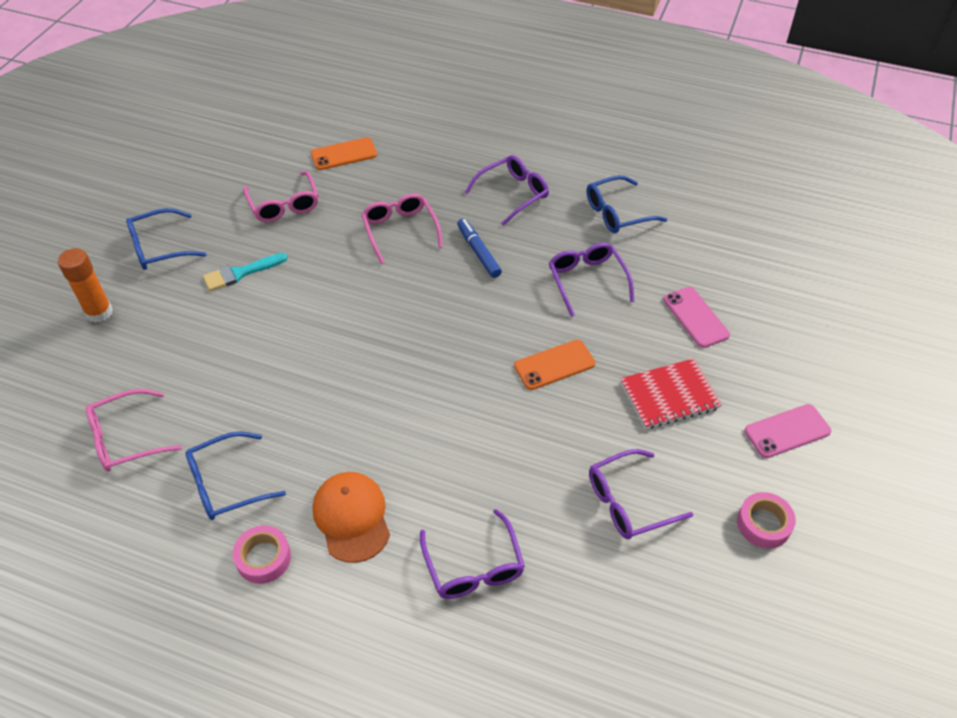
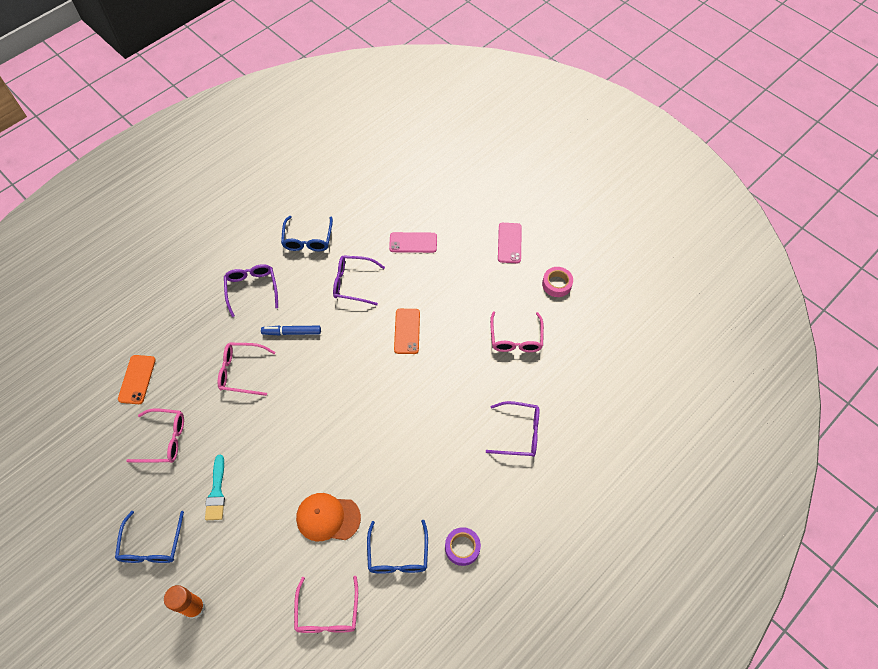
camera: 65 degrees left, 10 degrees up
(263, 558) = (462, 547): pink tape -> purple tape
(352, 517) = (458, 487): orange cap -> orange cap (328, 518)
(627, 502) = (516, 339): purple glasses -> pink glasses
(669, 395) = (459, 284): red notebook -> none

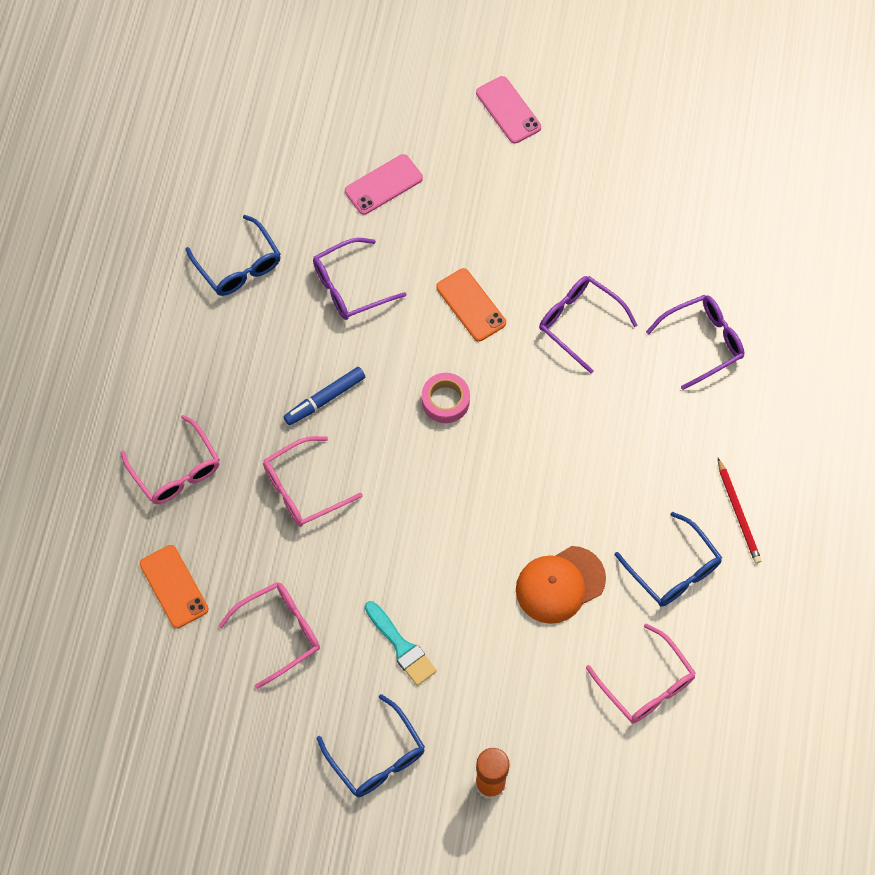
camera: 35 degrees left, 5 degrees up
(252, 288) = (221, 377): purple glasses -> purple glasses (579, 322)
(462, 547) = (738, 513): purple tape -> red pencil
(516, 339) = (612, 231): pink glasses -> pink glasses (176, 471)
(556, 284) = (608, 129): pink tape -> pink tape (445, 401)

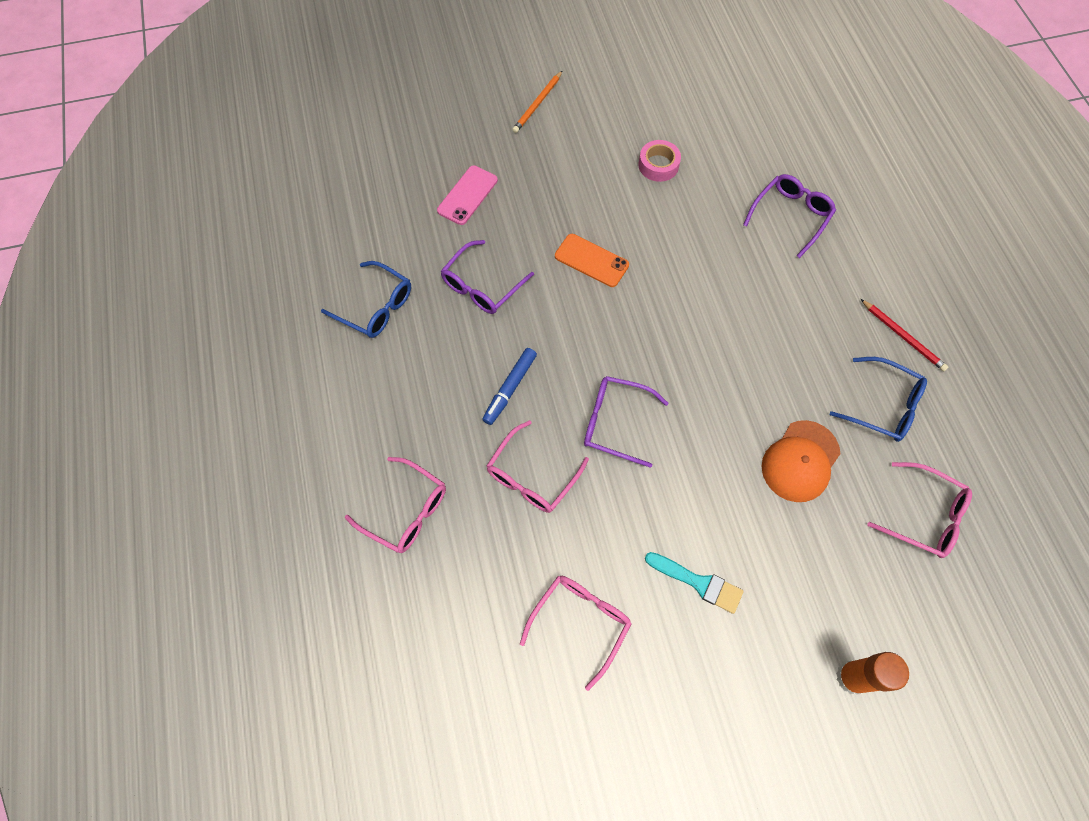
camera: 25 degrees left, 0 degrees up
(174, 586) = (457, 625): orange phone -> none
(377, 757) = (736, 703): blue glasses -> none
(445, 401) = (614, 346): pink tape -> pink tape (658, 165)
(508, 110) = (537, 104): pink phone -> orange pencil
(579, 322) = (686, 239): purple glasses -> purple glasses (614, 422)

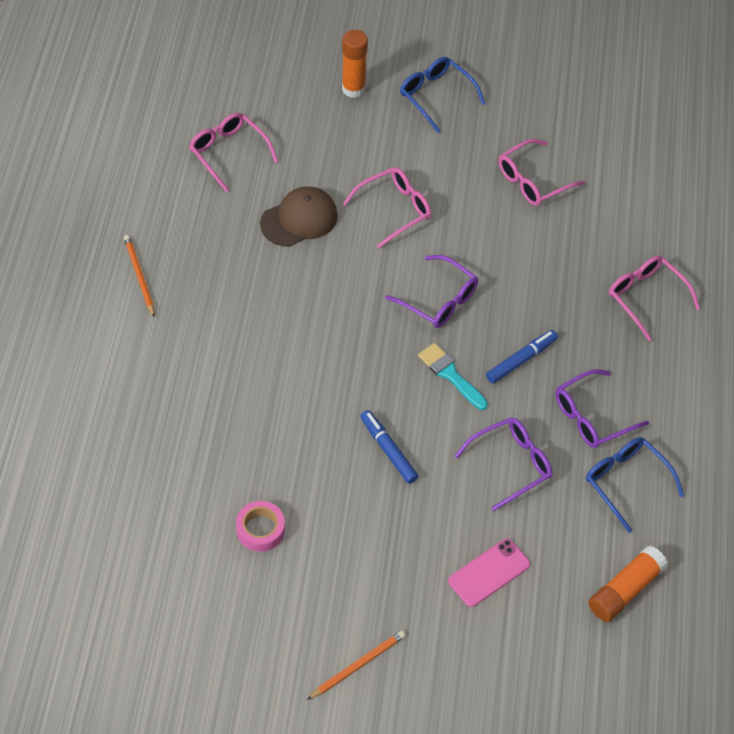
camera: 160 degrees left, 10 degrees down
(354, 219) = (625, 590): none -> orange glue stick
(531, 477) = (530, 285): pink glasses -> pink glasses (395, 209)
(591, 260) = (388, 450): orange phone -> blue marker
(698, 582) = (431, 173): turquoise brush -> turquoise brush (450, 375)
(791, 215) = (158, 421): purple glasses -> purple glasses (591, 417)
(800, 461) = (299, 219): orange cap -> brown cap
(884, 406) = (200, 232): blue glasses -> blue glasses (435, 96)
(903, 336) = (139, 276): red pencil -> orange pencil

